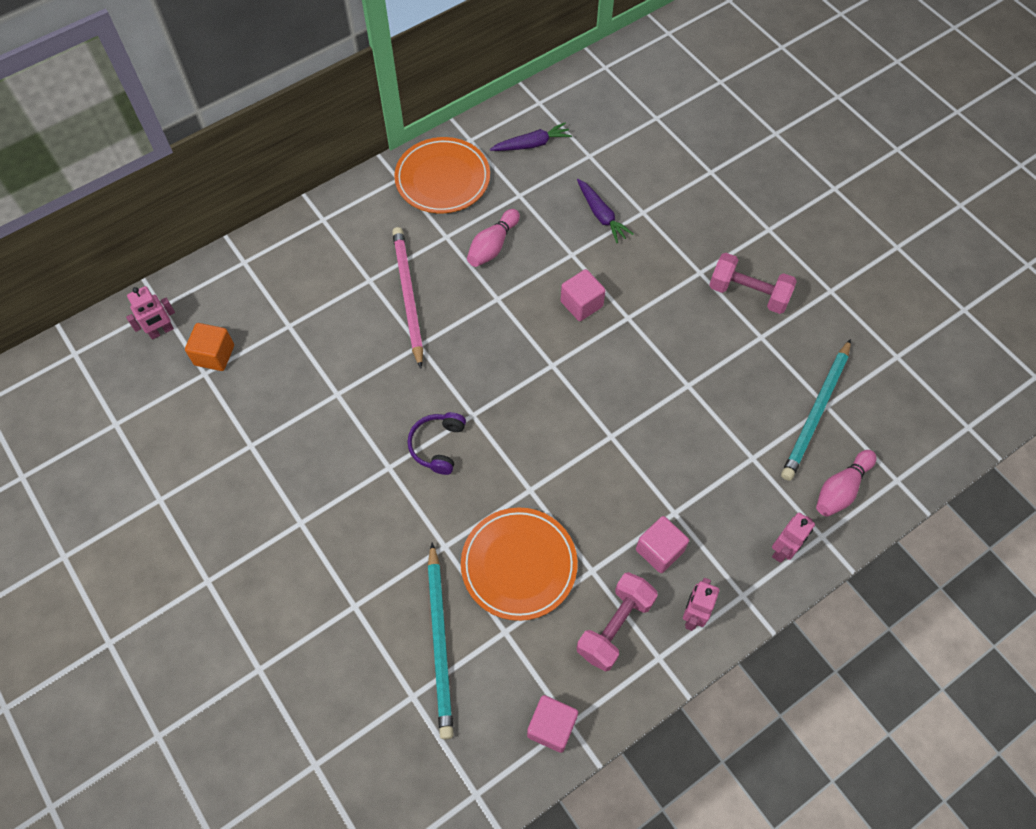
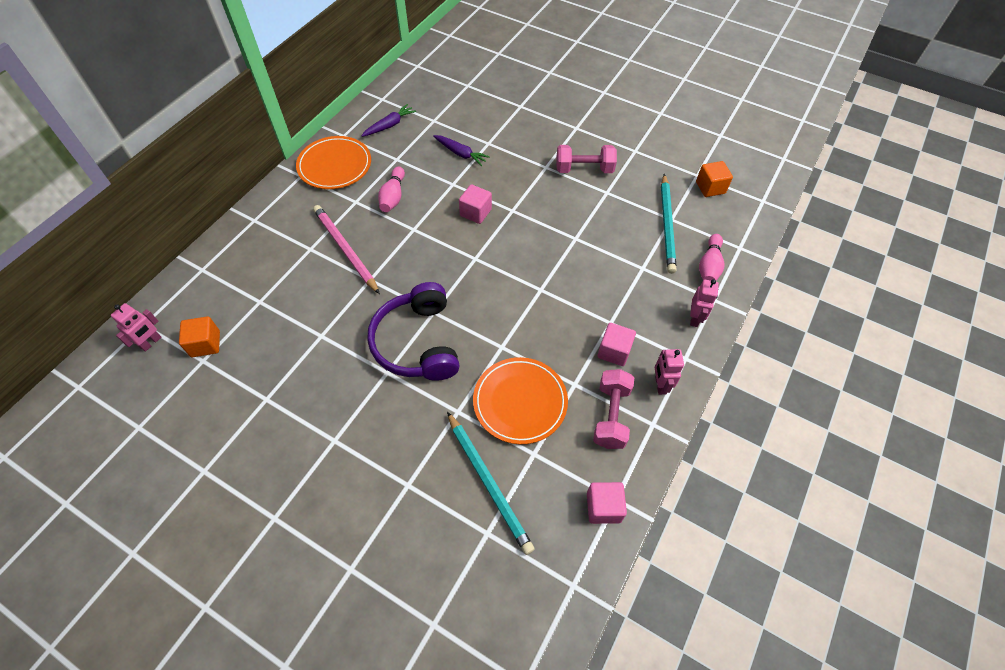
camera: 25 degrees left, 5 degrees down
(438, 445) = (417, 343): purple headphones -> purple headphones, size x1.96
(905, 381) = (710, 187): none -> orange cube

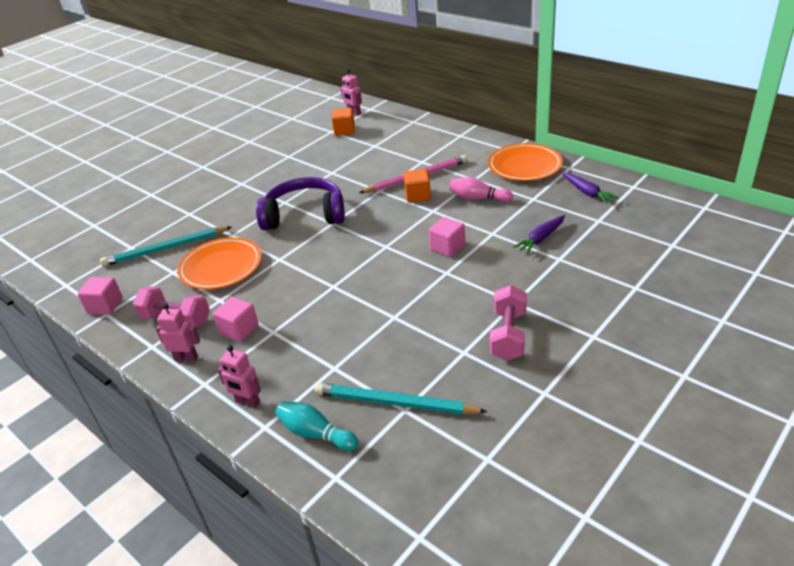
camera: 105 degrees right, 20 degrees down
(709, 266) = (316, 434): pink bowling pin -> turquoise bowling pin
(710, 187) = (458, 469): orange cube -> orange cube (418, 196)

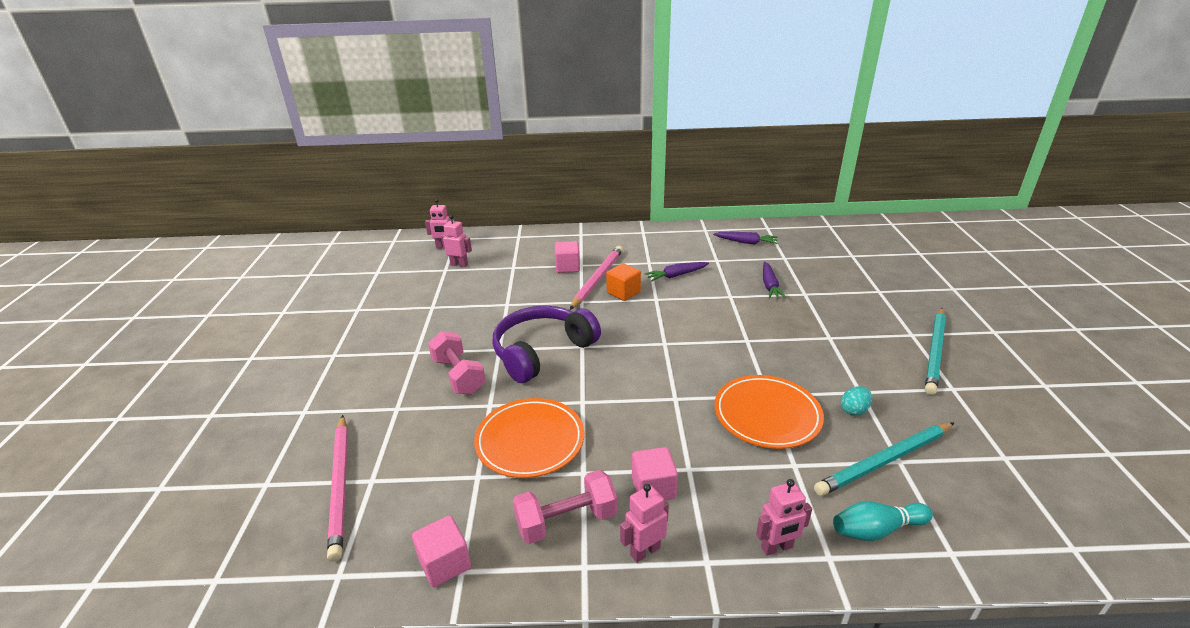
camera: 45 degrees left, 5 degrees down
(117, 243) = (340, 485): none -> pink pencil
(166, 249) = (426, 458): turquoise pencil -> turquoise pencil (935, 352)
(344, 131) = (459, 265): orange cube -> pink robot
(435, 361) = (854, 410): none -> turquoise egg
(447, 247) = (716, 321): pink cube -> pink cube (567, 267)
(478, 198) = (676, 275): pink bowling pin -> purple carrot
(508, 335) = (866, 363): pink dumbbell -> pink dumbbell (458, 376)
(524, 166) = (671, 240): orange plate -> orange plate (767, 415)

